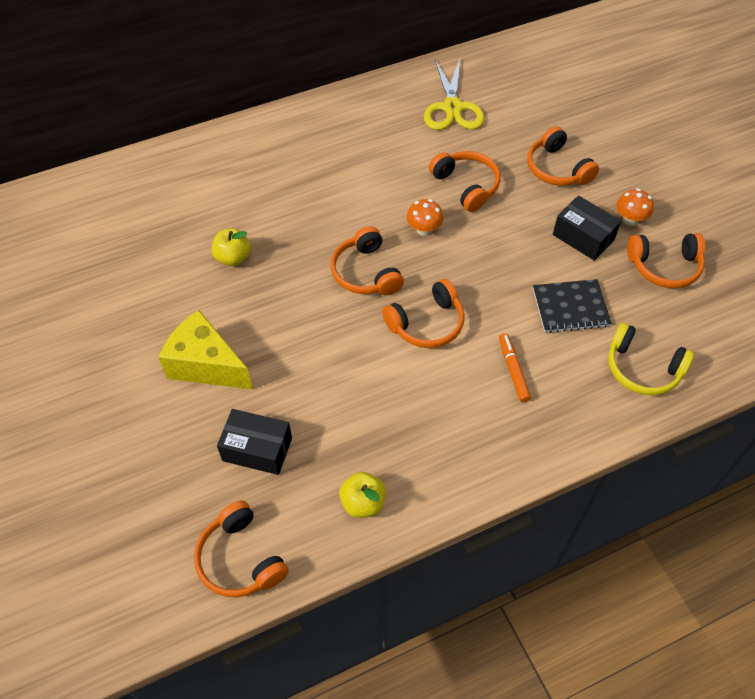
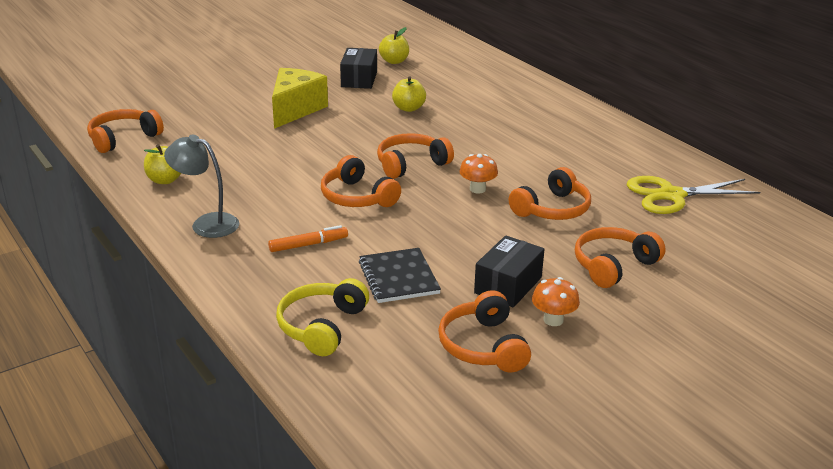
camera: 80 degrees right, 25 degrees down
(94, 255) = (394, 61): none -> yellow apple
(257, 449) = (217, 135): black box -> black box (359, 79)
(465, 458) = (206, 223): none -> grey lamp

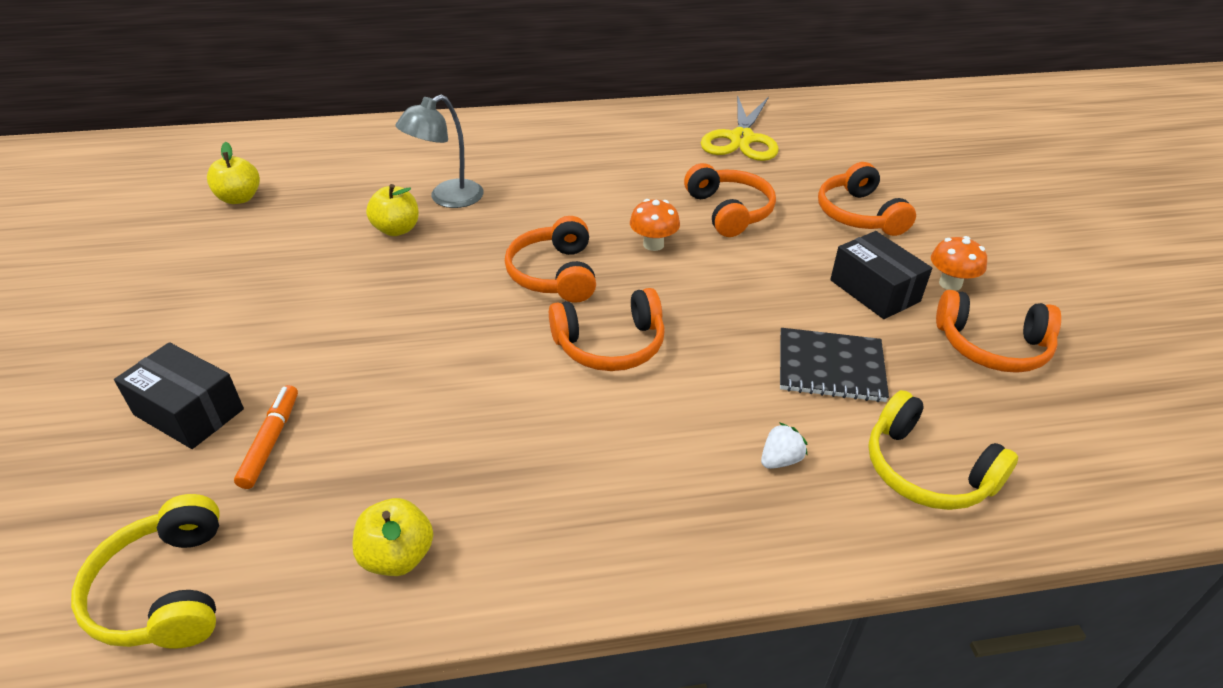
camera: 65 degrees left, 10 degrees up
(123, 138) = (166, 590): orange headphones -> yellow headphones
(206, 223) = (590, 531): grey lamp -> grey lamp (447, 198)
(295, 110) = (289, 331): yellow cheese -> none
(295, 271) = (780, 460): none -> white strawberry
(308, 245) = (714, 428): orange marker -> orange marker (270, 442)
(359, 79) = (258, 243): black box -> black box (189, 412)

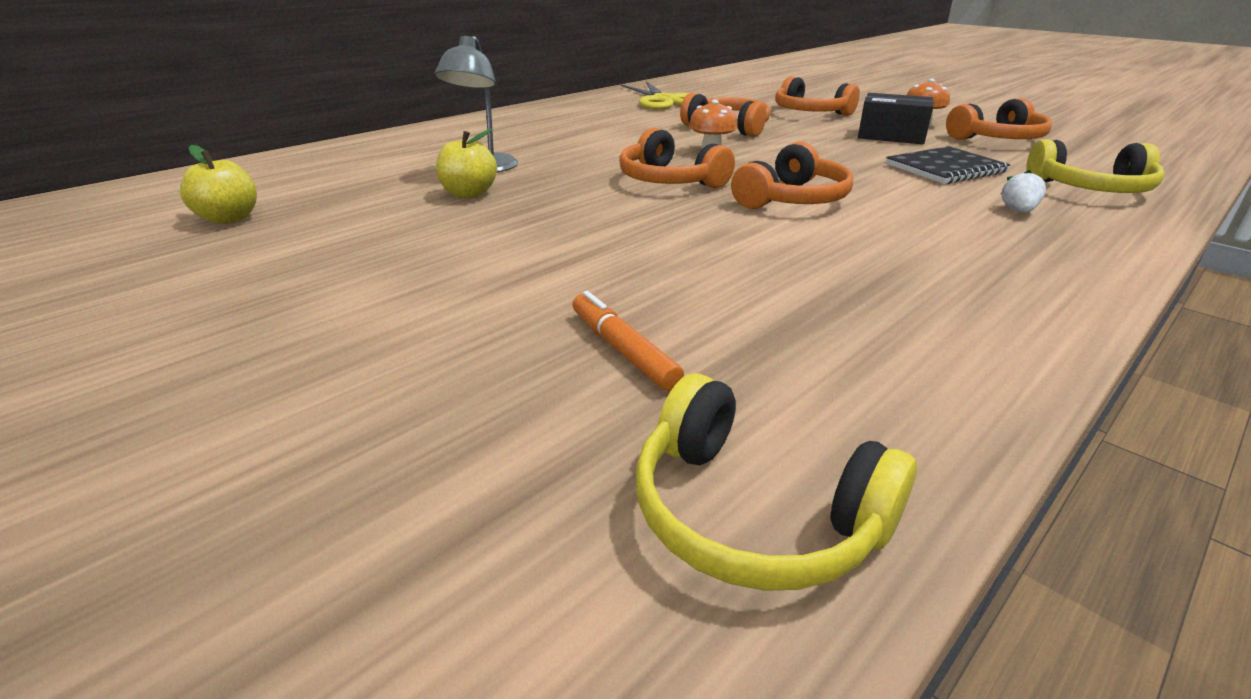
camera: 35 degrees left, 10 degrees down
(189, 412) = (473, 369): black box -> none
(397, 556) = (914, 364): yellow apple -> none

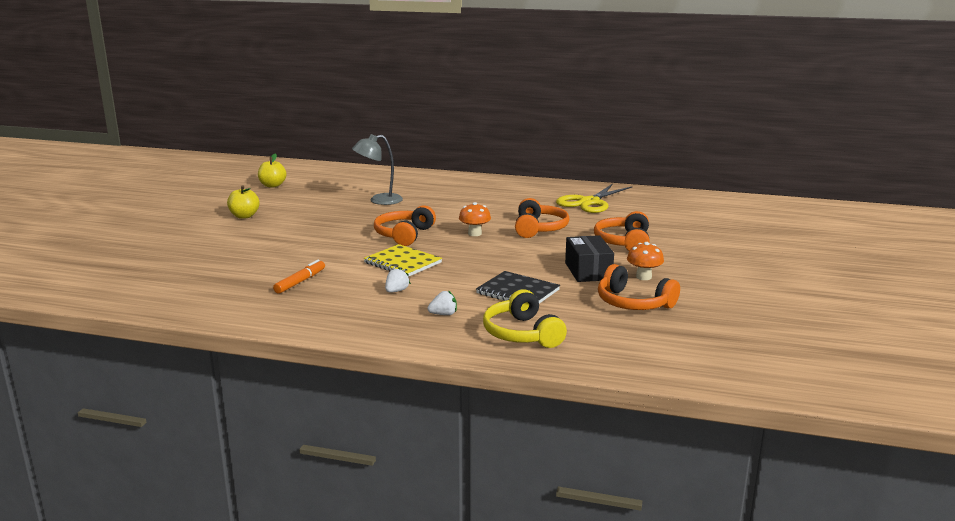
camera: 60 degrees right, 10 degrees down
(469, 194) = (339, 207): yellow apple -> yellow apple (244, 216)
(623, 351) = (205, 262): orange marker -> orange marker (300, 282)
(754, 514) = (122, 291): yellow headphones -> none
(792, 199) = (403, 263): orange headphones -> yellow notebook
(913, 220) = (396, 291): none -> white strawberry

